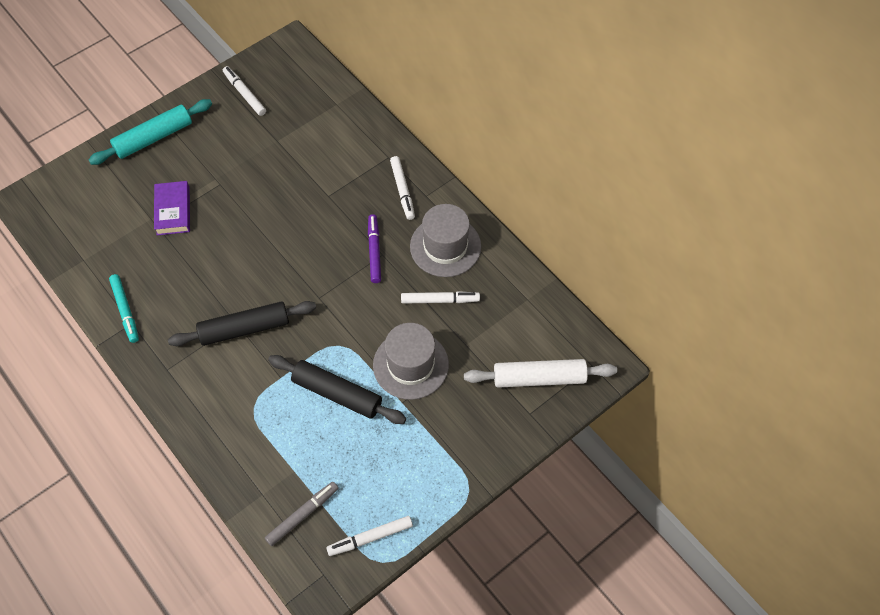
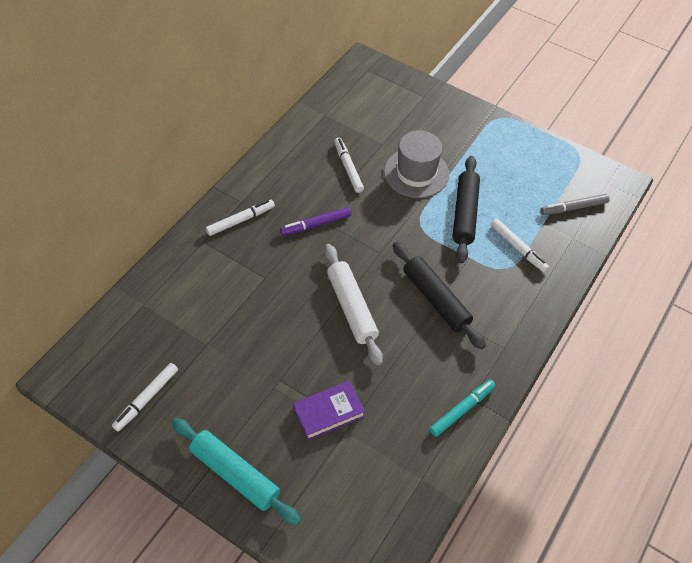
camera: 110 degrees left, 5 degrees down
(302, 515) = (573, 208): grey marker -> grey marker turned 45 degrees counterclockwise
(370, 538) = (566, 163): white marker -> white marker (518, 248)
(445, 246) = (292, 176): grey hat -> none
(539, 378) = (392, 96): white rolling pin -> white rolling pin (351, 308)

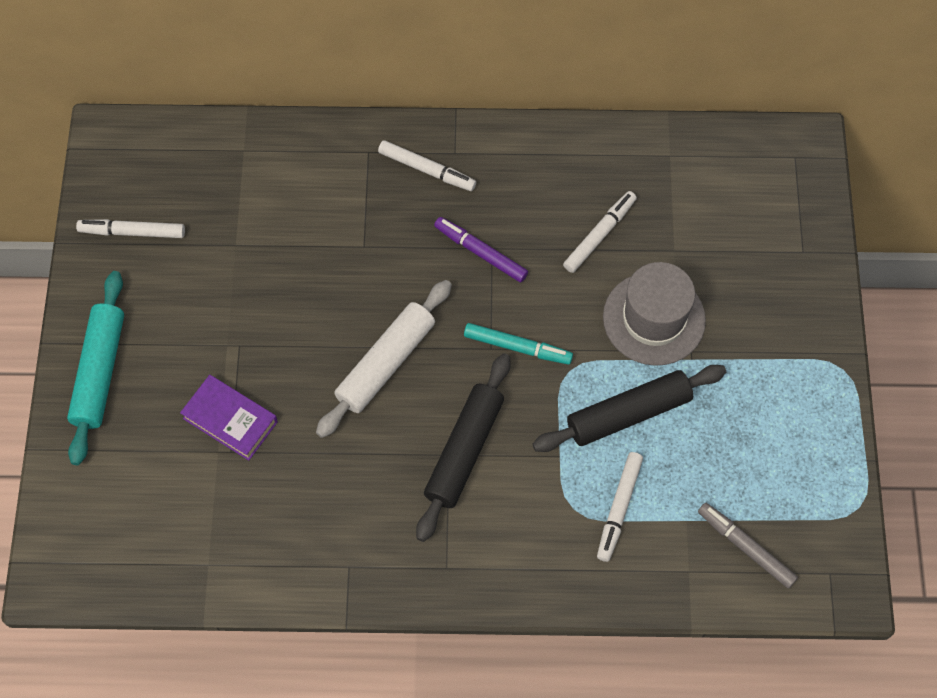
camera: 60 degrees right, 10 degrees up
(461, 410) = (325, 562): turquoise marker -> turquoise marker (517, 347)

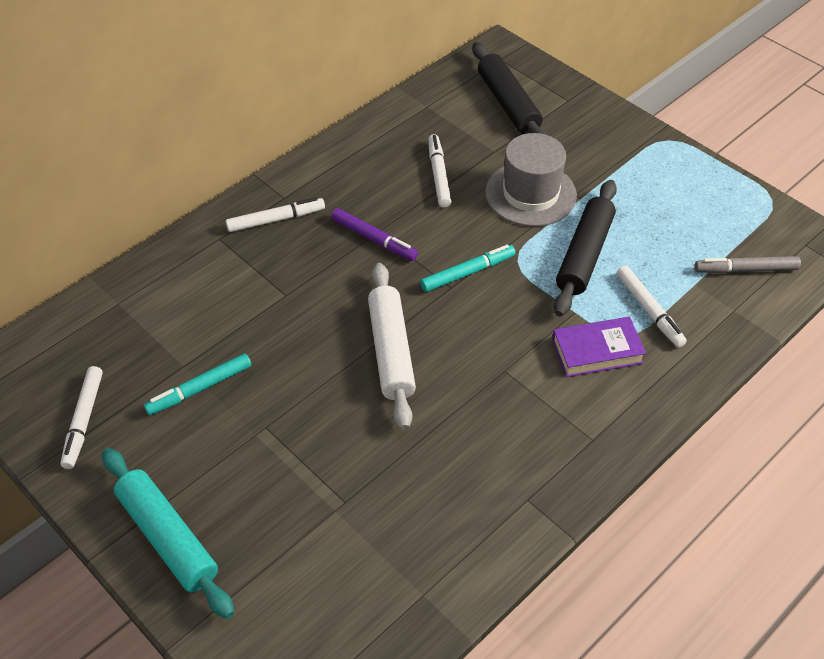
camera: 45 degrees left, 15 degrees down
(132, 232) = (84, 421): white marker -> white marker turned 45 degrees counterclockwise
(227, 274) = (200, 389): none -> turquoise marker
(230, 420) = (319, 481): purple book -> purple book (597, 351)
(464, 451) = (512, 359): black rolling pin -> black rolling pin (508, 103)
(480, 253) = (374, 239): purple marker -> purple marker turned 135 degrees counterclockwise

